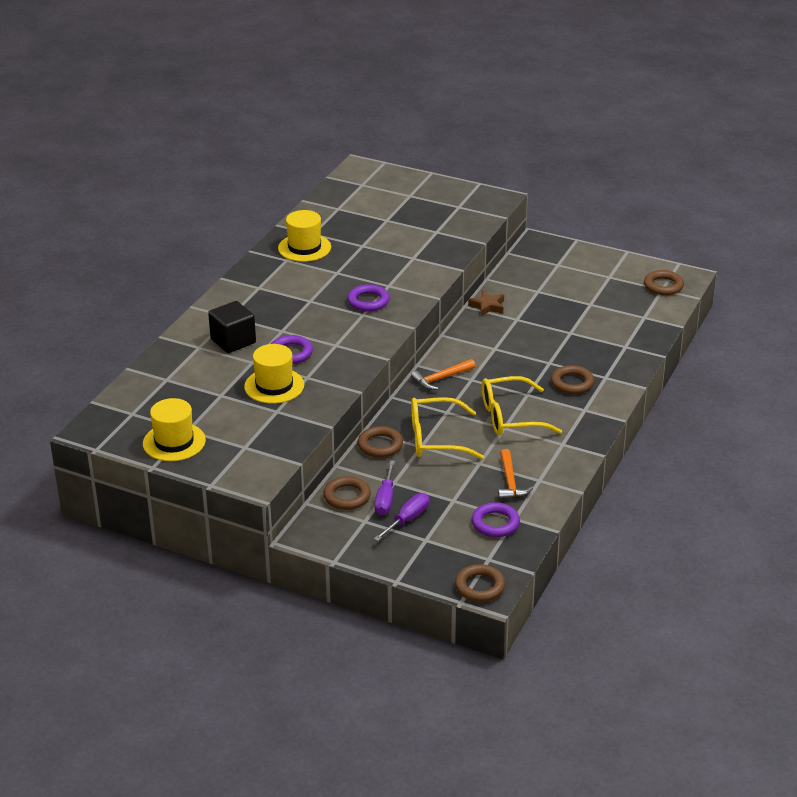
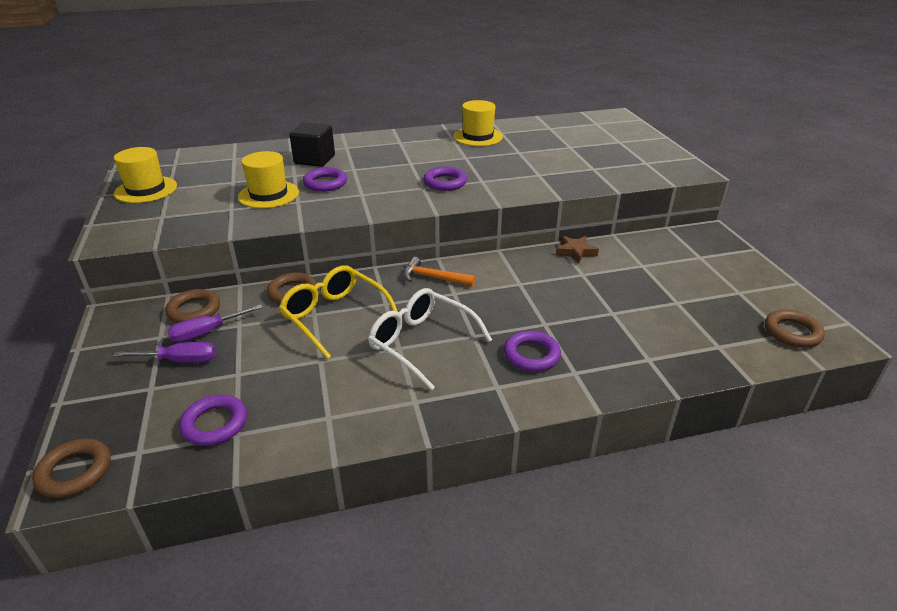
camera: 50 degrees right, 0 degrees up
(510, 417) = (421, 343): yellow glasses -> white glasses
(510, 482) = (304, 398): orange hammer -> none
(572, 383) = (531, 355): brown ring -> purple ring

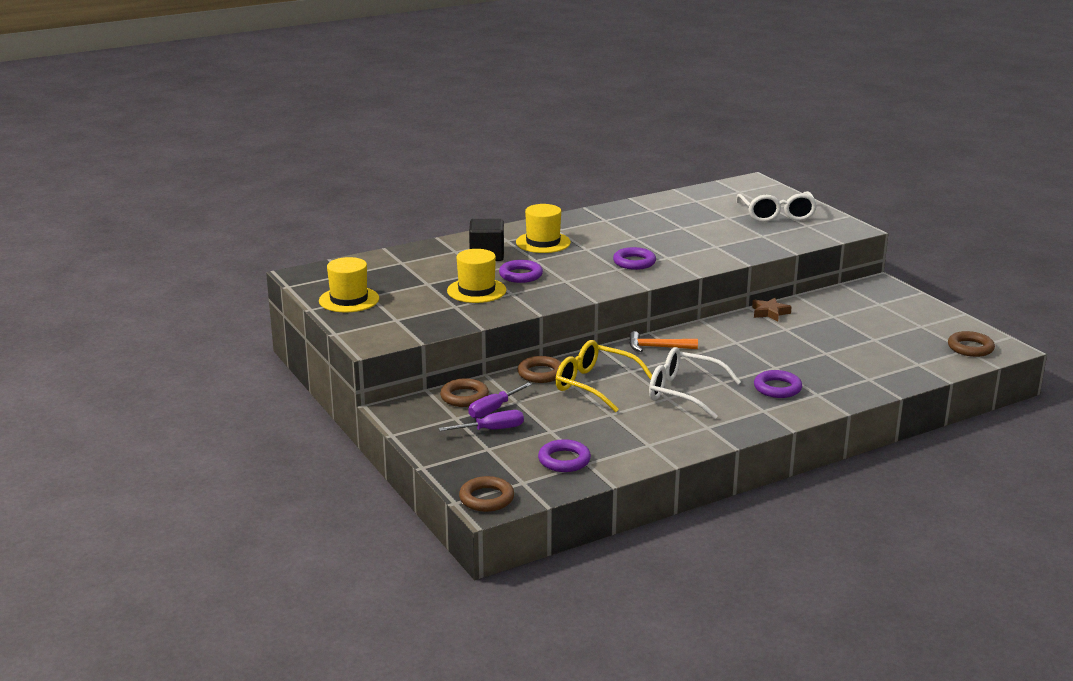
camera: 15 degrees left, 10 degrees down
(478, 137) = (631, 216): yellow hat -> yellow hat (543, 242)
(620, 149) = (777, 215): none -> white glasses

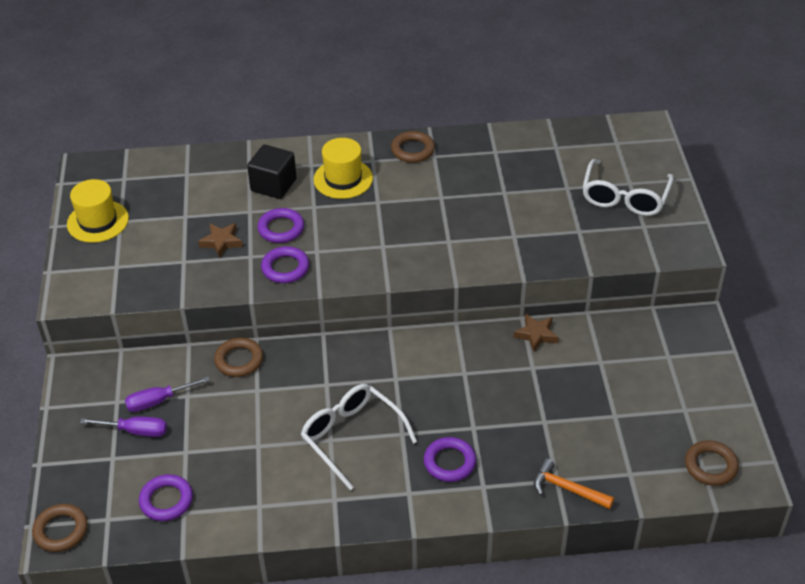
camera: 25 degrees right, 20 degrees up
(464, 397) = (146, 373): brown ring -> brown ring (413, 150)
(476, 290) = (221, 242): yellow hat -> brown star
(594, 385) = (276, 395): yellow glasses -> none
(634, 262) = (408, 240): purple ring -> purple ring (285, 268)
(657, 347) = (379, 355): orange hammer -> orange hammer (567, 488)

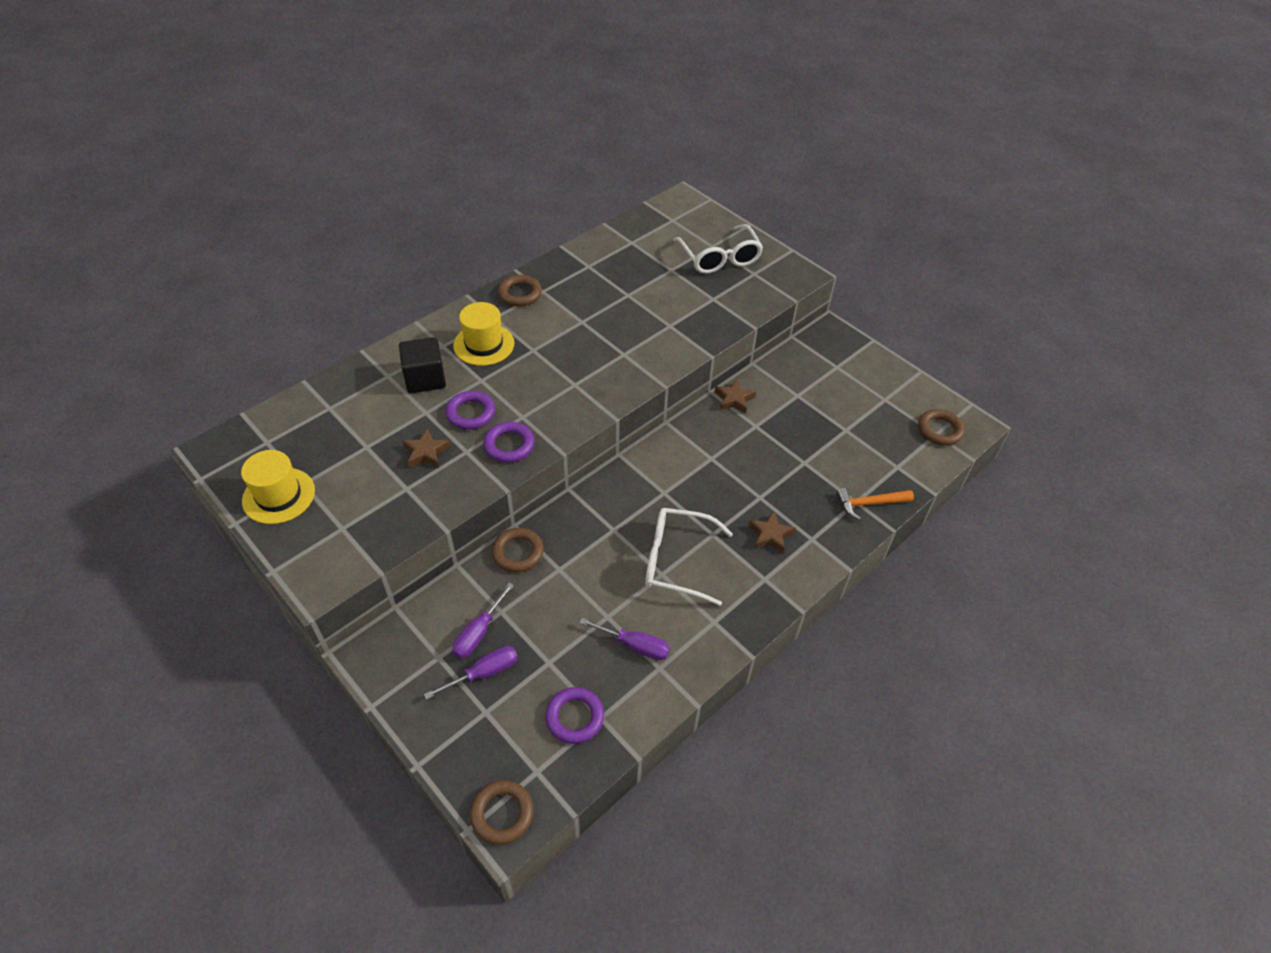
camera: 40 degrees left, 5 degrees up
(257, 478) = (634, 645): none -> purple screwdriver
(449, 462) = (770, 535): purple ring -> brown star

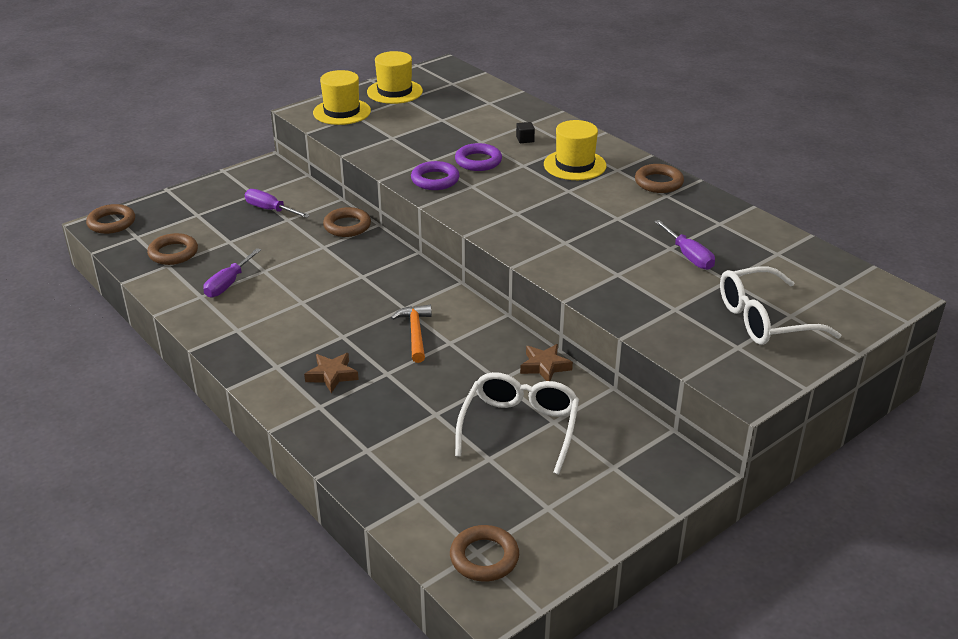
camera: 95 degrees right, 15 degrees down
(328, 544) = (342, 112): none -> yellow hat
(425, 379) = (525, 139): black cube -> black cube, size x0.43
(426, 452) = (431, 143): brown star -> none
(483, 673) = (231, 213): purple screwdriver -> purple screwdriver (688, 256)
(575, 717) = (173, 253): purple ring -> brown ring
(676, 561) = (314, 311): white glasses -> white glasses (520, 427)
(869, 504) = (361, 461): orange hammer -> orange hammer (415, 333)

